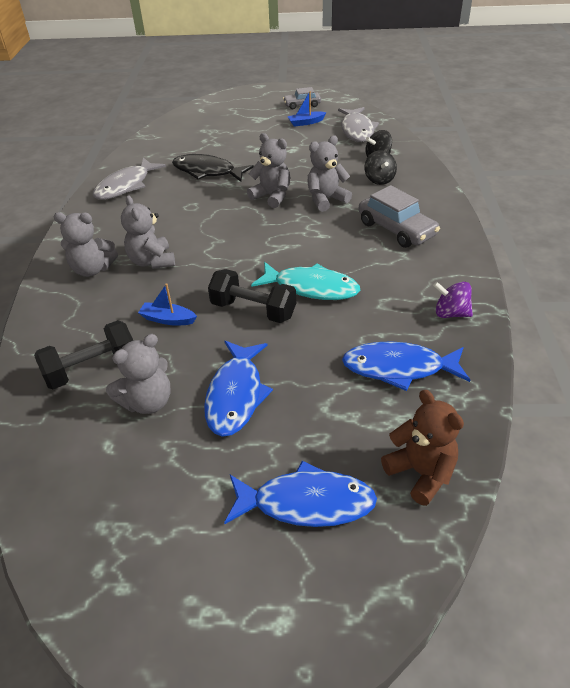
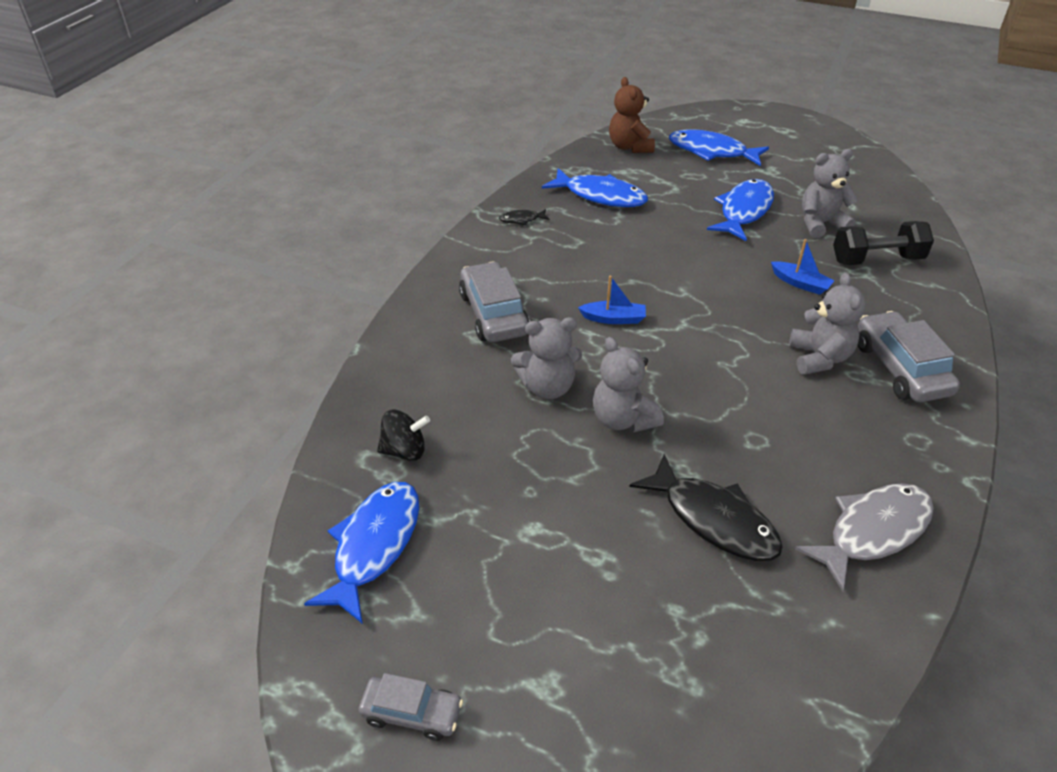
camera: 160 degrees left, 0 degrees up
(92, 269) = (900, 368): grey teddy bear -> grey car
(253, 310) = (707, 269): black dumbbell -> none
(306, 122) = (452, 619): blue boat -> blue boat (613, 318)
(311, 288) = (637, 275): turquoise fish -> none
(357, 130) = (374, 546): grey fish -> blue fish
(379, 180) = (445, 400): black spinning top -> none
(450, 313) = (521, 219): purple spinning top -> black fish

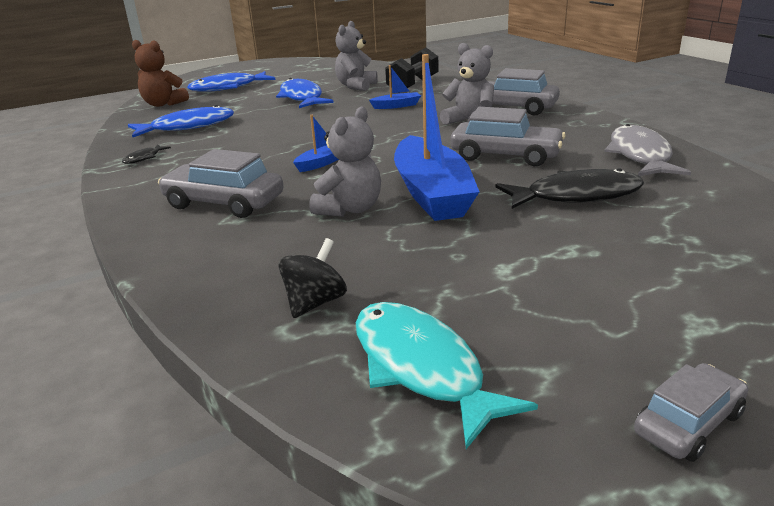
camera: 50 degrees left, 15 degrees down
(374, 546) = (421, 368): blue fish -> turquoise fish
(623, 419) = (432, 193): grey teddy bear -> blue boat
(758, 427) = (505, 155): none -> grey car

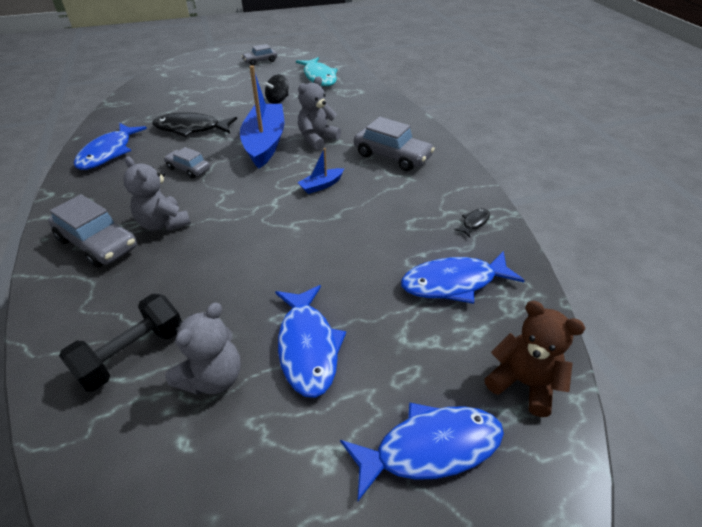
camera: 170 degrees left, 15 degrees up
(315, 302) = (347, 97): black spinning top -> black spinning top (278, 100)
(396, 106) = (203, 281): blue boat -> none
(505, 155) = (188, 169): grey car -> grey car, size x0.60
(640, 155) = (108, 153): grey fish -> blue fish

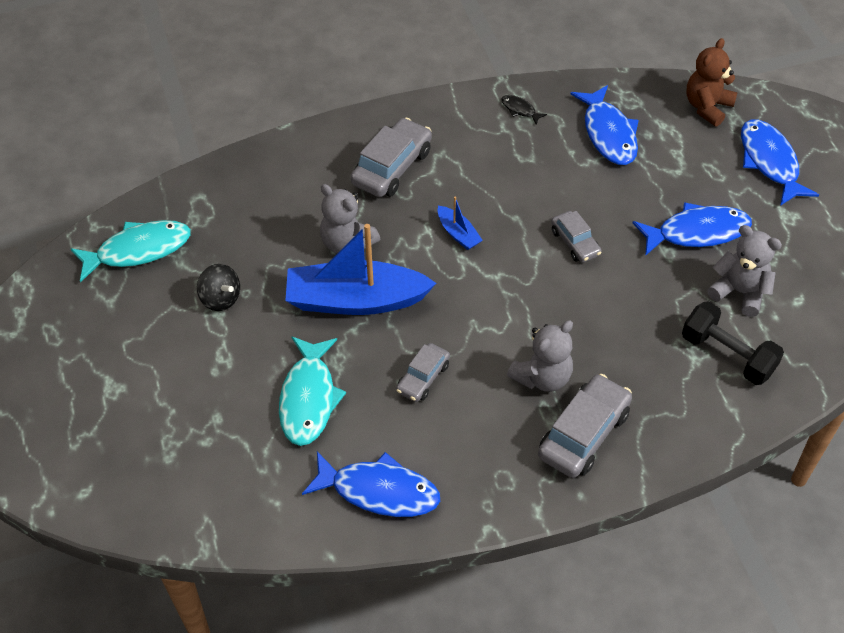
camera: 90 degrees left, 10 degrees up
(191, 128) = (309, 398): black fish -> turquoise fish
(260, 61) = (49, 342): grey car -> grey car (575, 242)

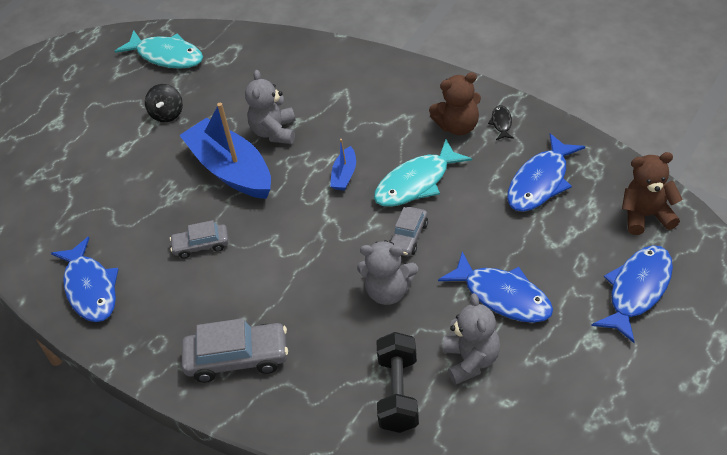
camera: 55 degrees right, 5 degrees down
(309, 398) = (130, 206): turquoise fish -> turquoise fish (416, 183)
(392, 167) = (365, 104): grey car -> none
(491, 134) = (458, 126): none -> brown teddy bear
(542, 377) = (265, 303): grey teddy bear -> grey teddy bear (389, 292)

